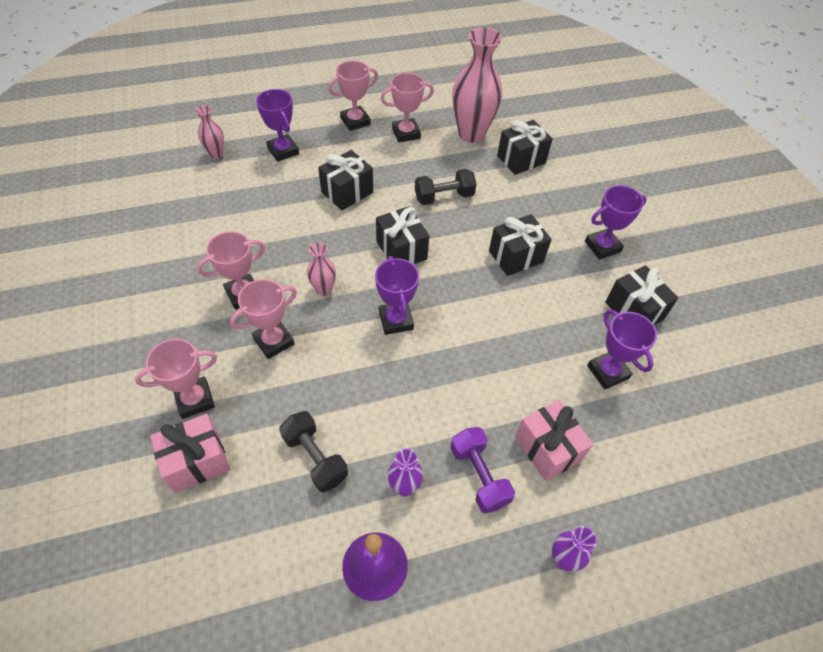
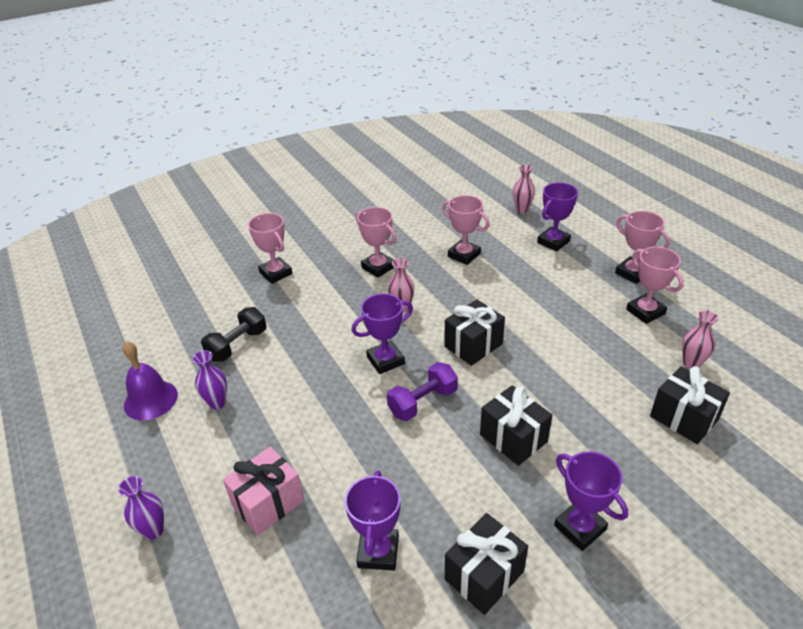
camera: 80 degrees right, 15 degrees down
(197, 461) = (227, 289): pink gift -> none
(274, 341) = (338, 295): pink trophy -> pink trophy (464, 255)
(347, 192) = (527, 292): black gift -> none
(444, 197) = (568, 361): black dumbbell -> none
(471, 134) = (691, 364): pink vase -> pink vase, size x0.48
(479, 475) = (232, 452): purple dumbbell -> purple dumbbell (422, 402)
(608, 372) = (378, 552): purple trophy -> purple trophy turned 45 degrees counterclockwise

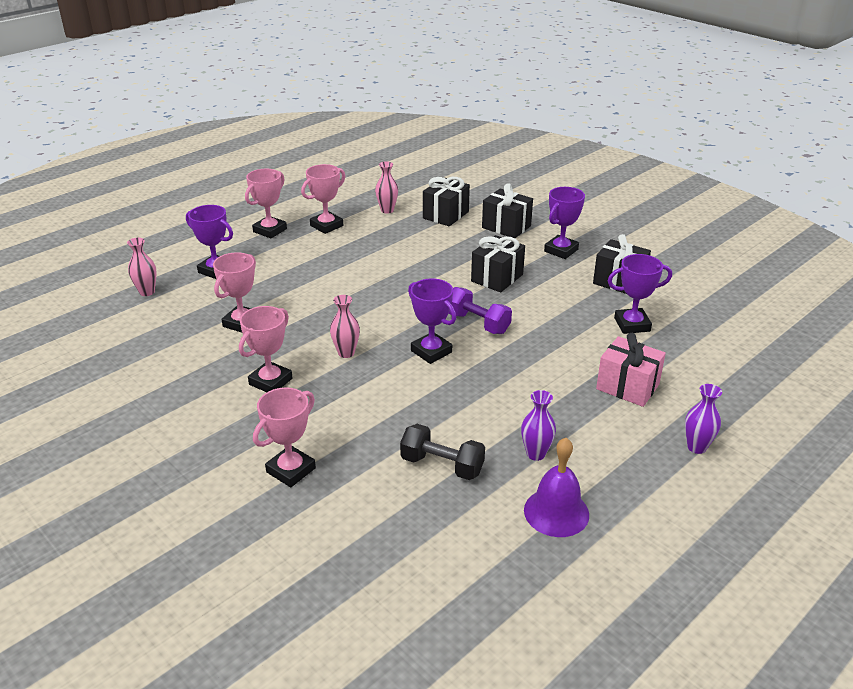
camera: 105 degrees left, 5 degrees down
(473, 345) = (394, 304): black gift -> black gift (506, 227)

